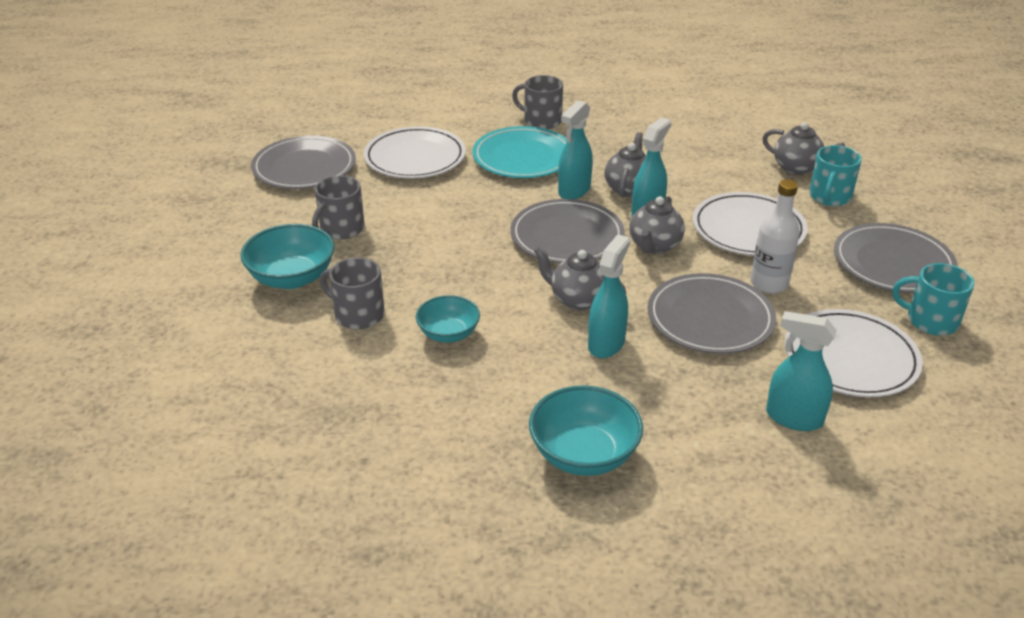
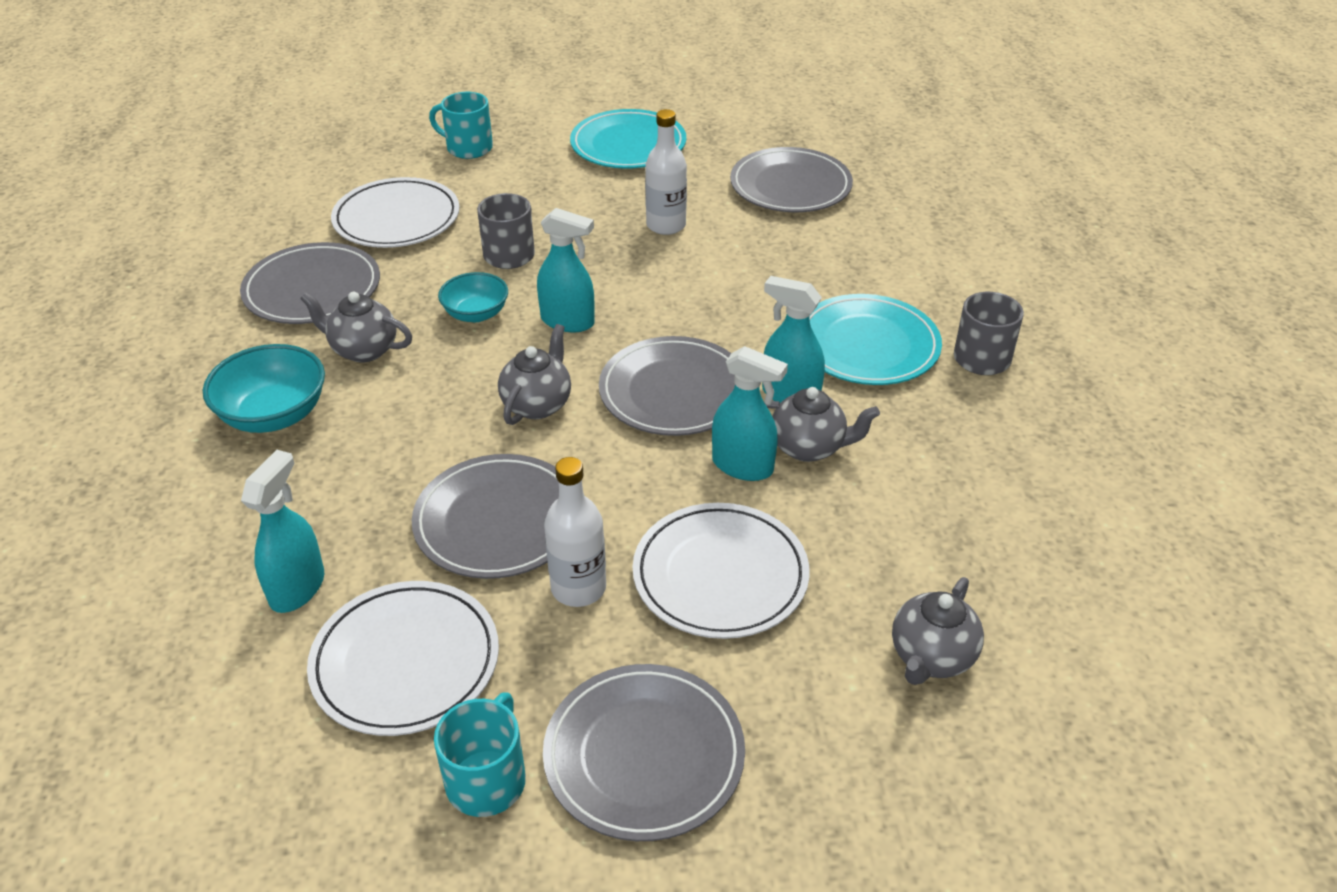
camera: 85 degrees right, 5 degrees up
(191, 243) = (628, 145): none -> turquoise plate
(292, 278) = (572, 208): turquoise bowl -> none
(341, 229) = (666, 225): grey mug -> white bottle
(381, 446) = (312, 289): none -> grey plate
(415, 157) = (837, 258): white plate -> white plate (397, 218)
(606, 343) = (452, 429): turquoise spray bottle -> turquoise spray bottle (568, 321)
(654, 246) = (662, 472): grey teapot -> grey teapot (363, 350)
(829, 197) = (842, 693): turquoise mug -> turquoise mug (468, 148)

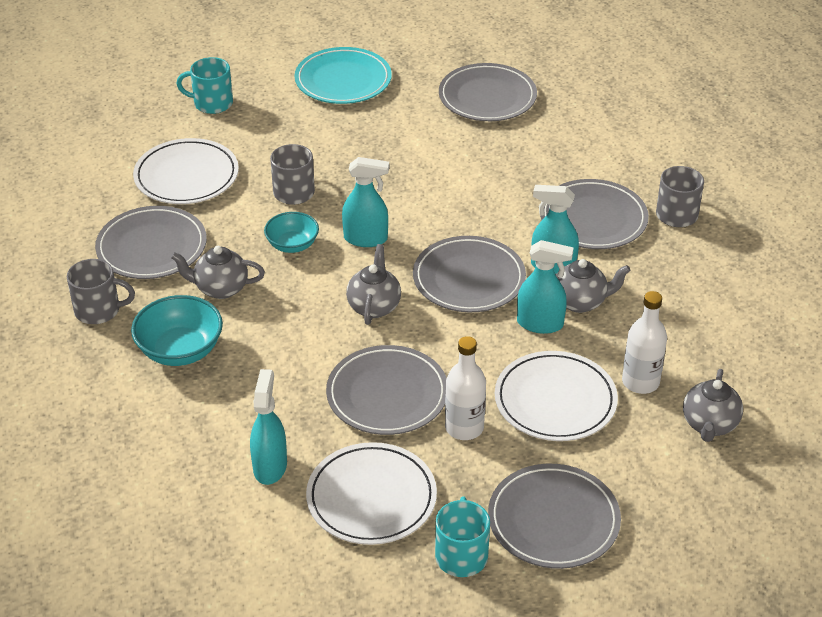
camera: 15 degrees left, 0 degrees up
(209, 350) = (99, 310): none -> grey mug
(666, 225) = (405, 147): white bottle -> white bottle (640, 382)
(867, 345) = (593, 219): turquoise plate -> grey plate

